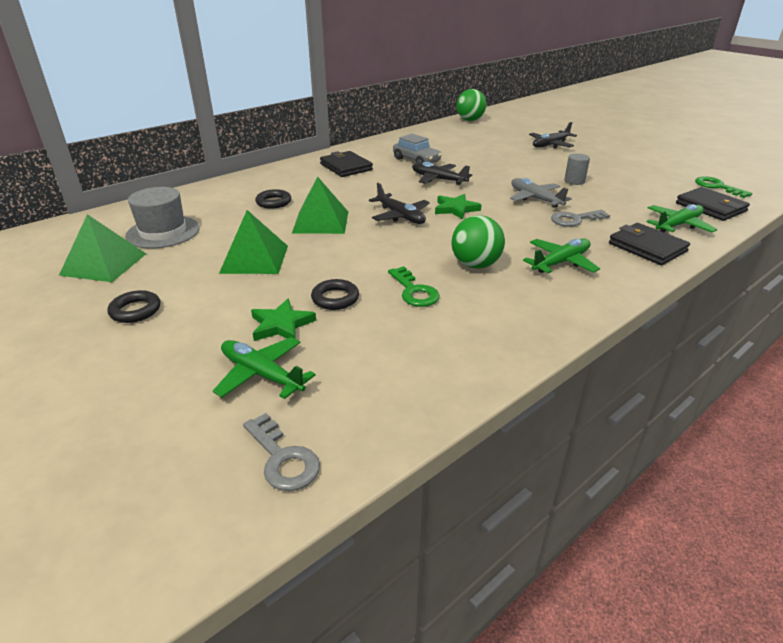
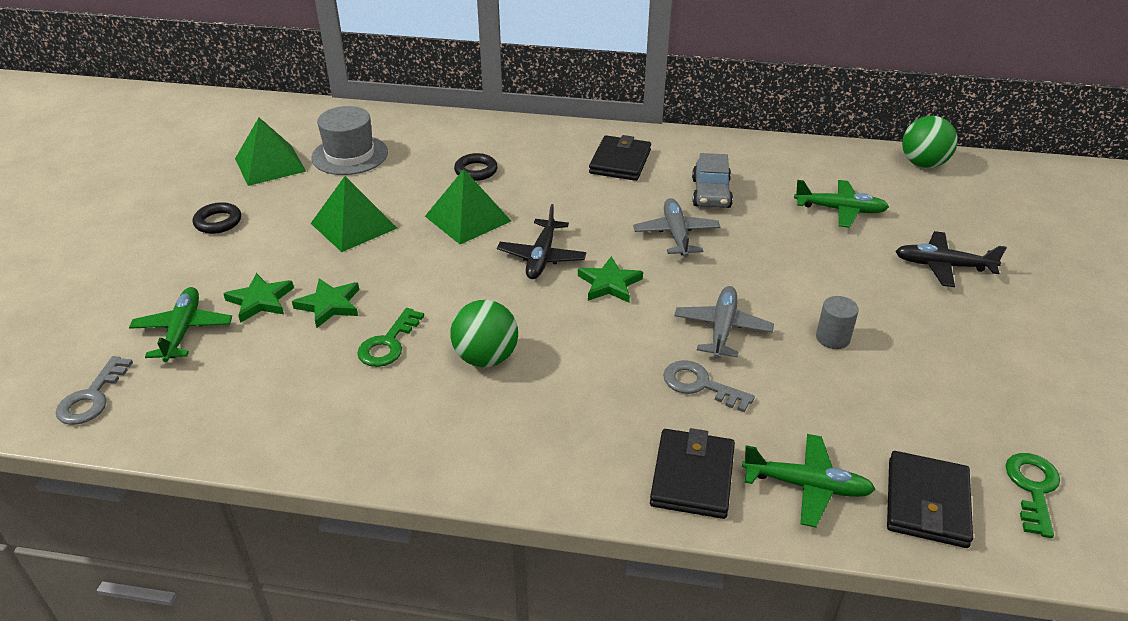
camera: 50 degrees right, 5 degrees up
(335, 298) = (329, 305): black ring -> green star
(438, 179) = (676, 234): black plane -> grey plane
(561, 263) = (562, 418): green plane -> green plane (840, 210)

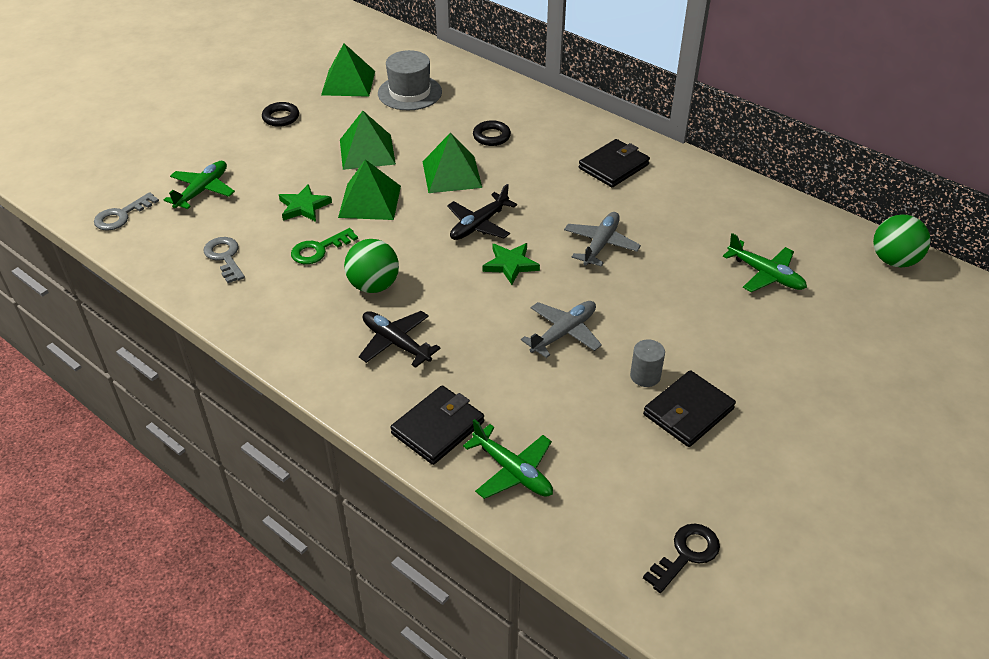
camera: 30 degrees right, 5 degrees up
(260, 300) = (263, 187): green star -> none
(402, 274) = (369, 201): none -> green pyramid
(700, 385) = (505, 367): grey key -> grey key (225, 257)
(711, 193) = (664, 220): grey car -> none
(927, 503) = (590, 524): black wallet -> black wallet (688, 412)
(943, 266) = (808, 357): black plane -> black plane (396, 343)
(1032, 488) = (686, 554): green key -> black key

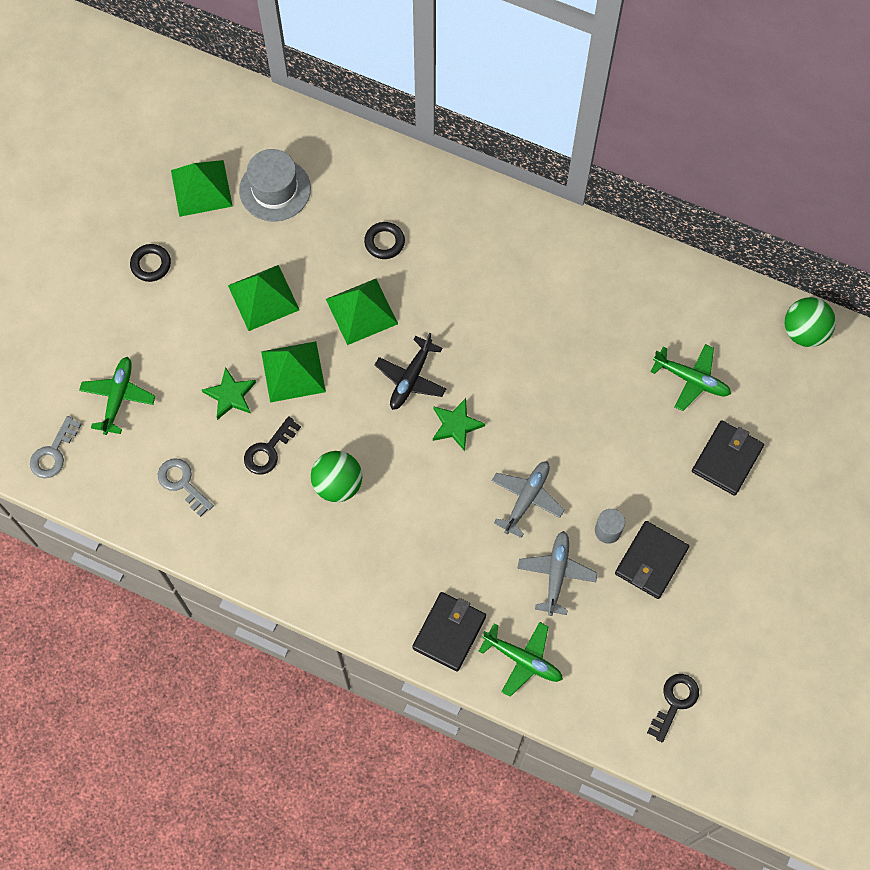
camera: 15 degrees left, 25 degrees up
(319, 249) = (268, 450): green key -> black key
(396, 343) = (382, 548): black plane -> none
(600, 245) = (533, 377): grey plane -> grey plane (556, 574)
(613, 166) = (520, 260): black wallet -> black wallet (727, 459)

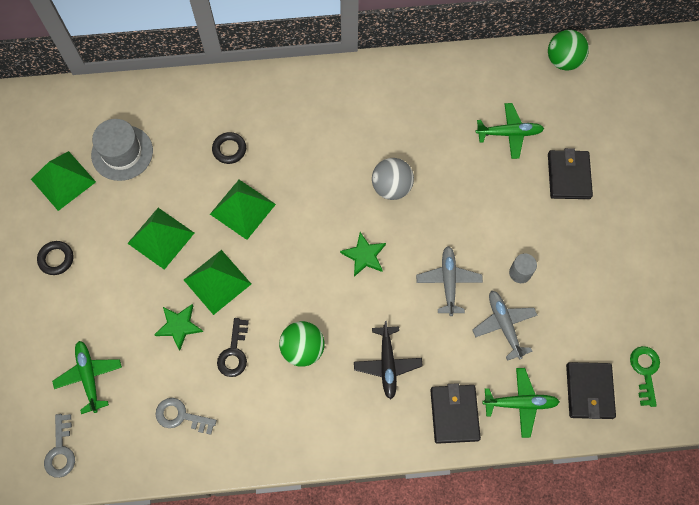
camera: 30 degrees left, 0 degrees up
(411, 378) = (309, 239): black plane -> black plane (387, 364)
(528, 370) = (391, 187): none -> grey ball
(651, 561) = (564, 278): black wallet -> black wallet (589, 391)
(674, 702) = (645, 371): black key -> green key

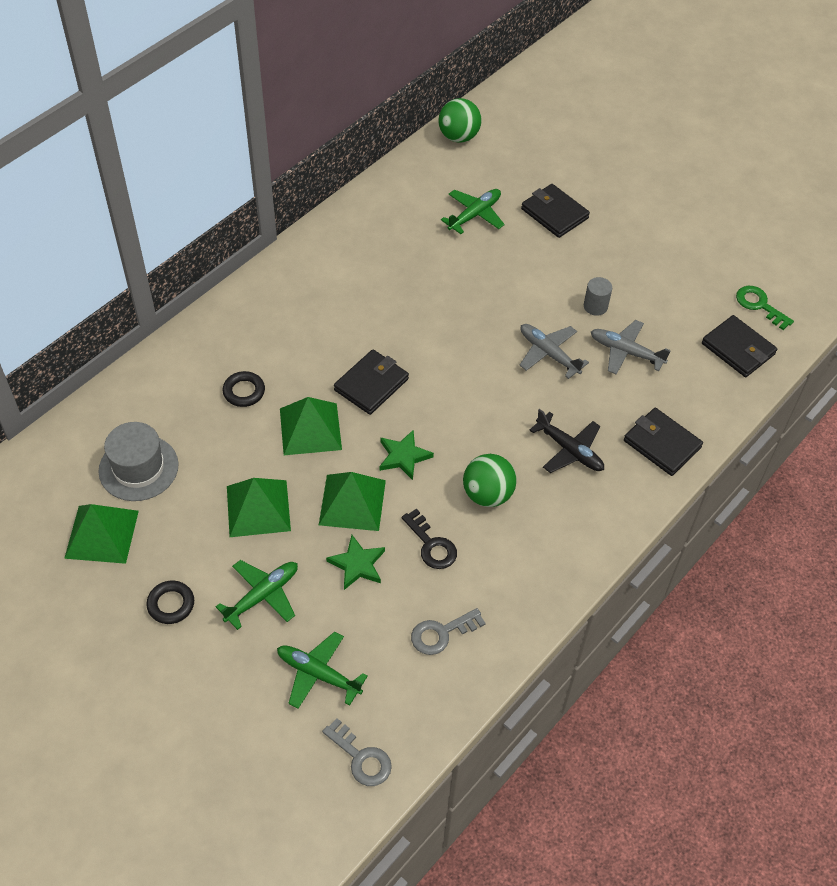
camera: 45 degrees left, 15 degrees down
(310, 208) = (371, 384): none -> black wallet
(364, 255) = (459, 386): green star -> green star (403, 456)
(391, 187) = (423, 319): grey ball -> none
(520, 403) = (700, 397): green plane -> green plane (262, 596)

